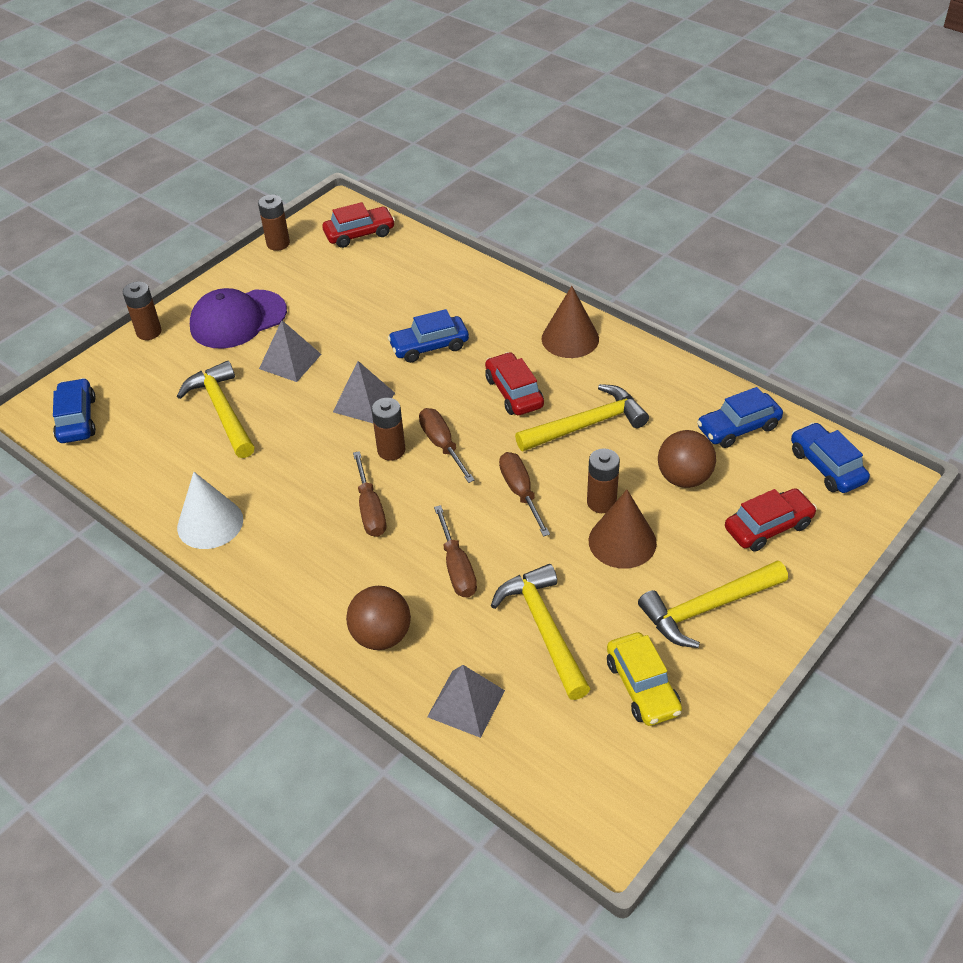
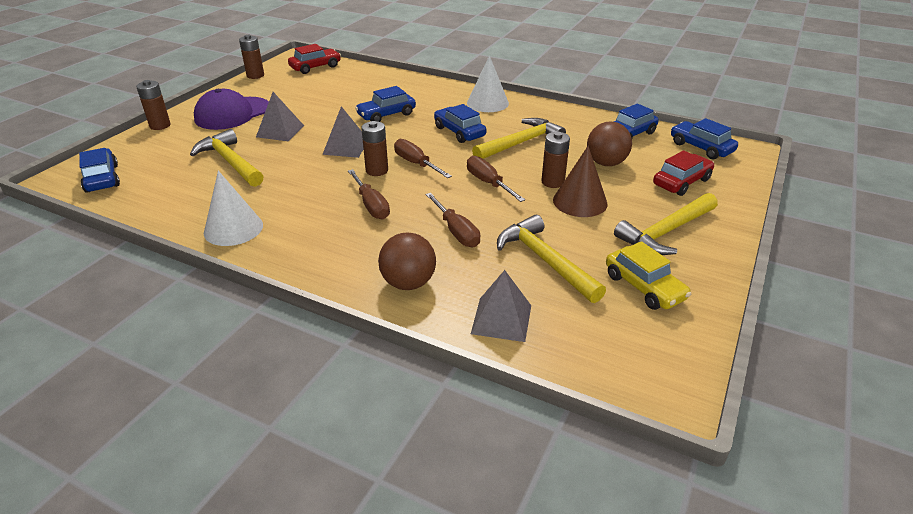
camera: 15 degrees left, 10 degrees down
(514, 392) = (459, 132): red car -> blue car
(570, 338) = (487, 103): brown cone -> white cone

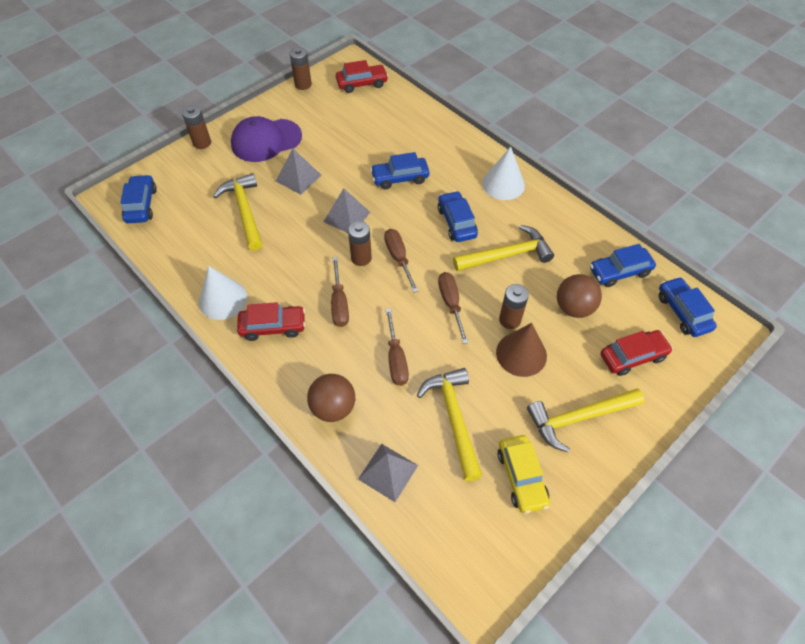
camera: 20 degrees right, 20 degrees up
(304, 237) = (273, 327): none -> red car

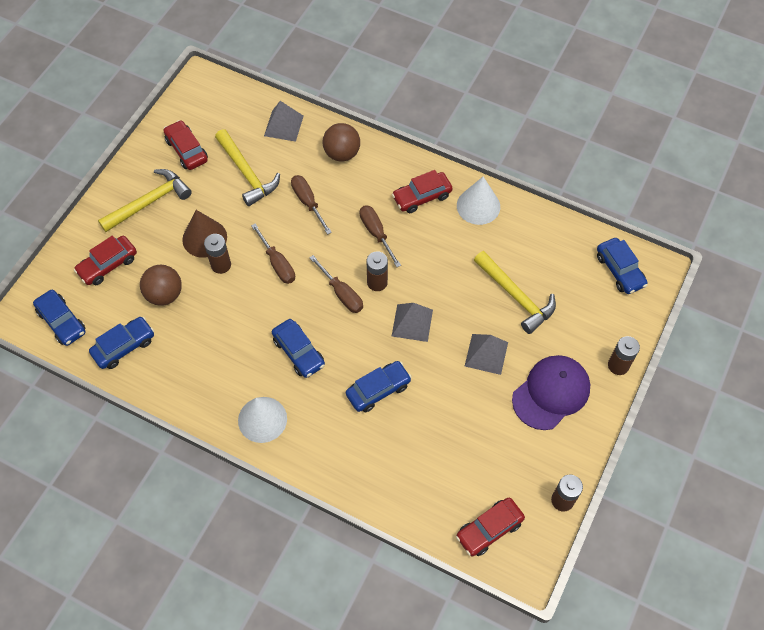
camera: 160 degrees right, 5 degrees up
(506, 255) = (238, 330): yellow hammer -> none
(521, 477) = (186, 150): yellow car -> red car

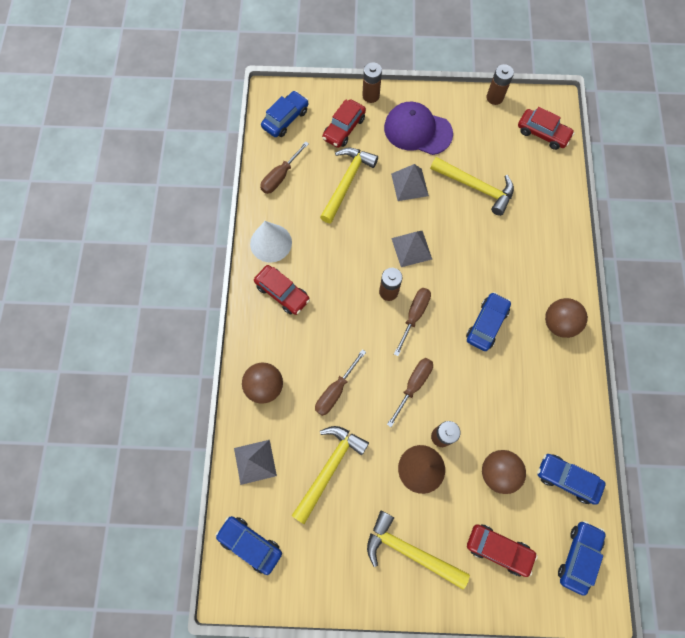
camera: 115 degrees left, 10 degrees up
(186, 150) = (330, 549): red car -> red car (344, 128)
(262, 419) = (559, 323): white cone -> brown ball
(376, 233) = (339, 315): brown screwdriver -> brown screwdriver (280, 177)
(378, 390) = (483, 248): blue car -> blue car (250, 544)
(452, 418) = (475, 187): none -> yellow hammer

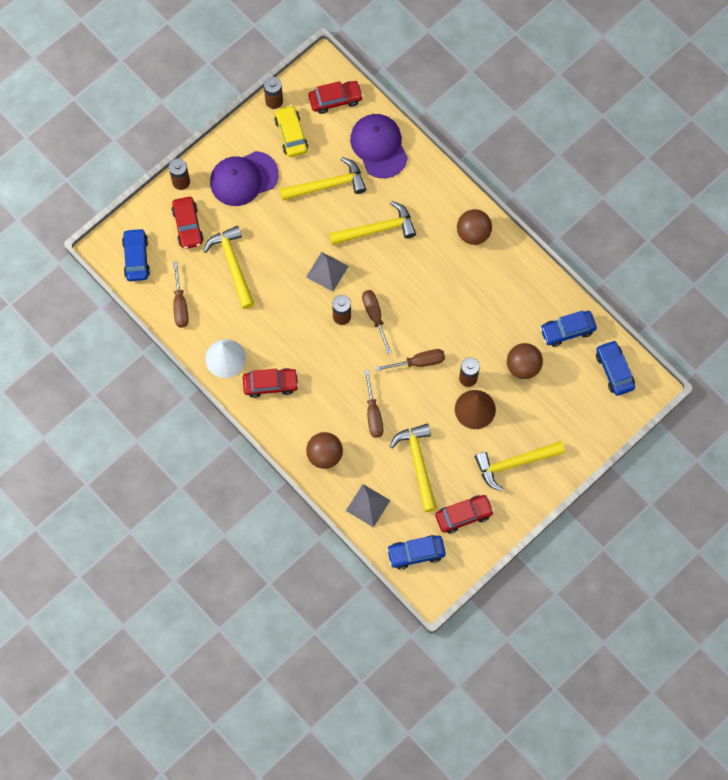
camera: 45 degrees left, 0 degrees up
(409, 184) = (279, 226): grey pyramid -> none
(413, 385) = (419, 362): brown screwdriver -> brown screwdriver turned 90 degrees clockwise
(482, 251) = (377, 229): none -> yellow hammer
(484, 130) = (291, 134): none -> yellow car
(486, 324) = (427, 278): blue car -> none
(498, 549) = (565, 411): red car -> red car (463, 515)
(544, 193) = (379, 146): none -> purple cap

